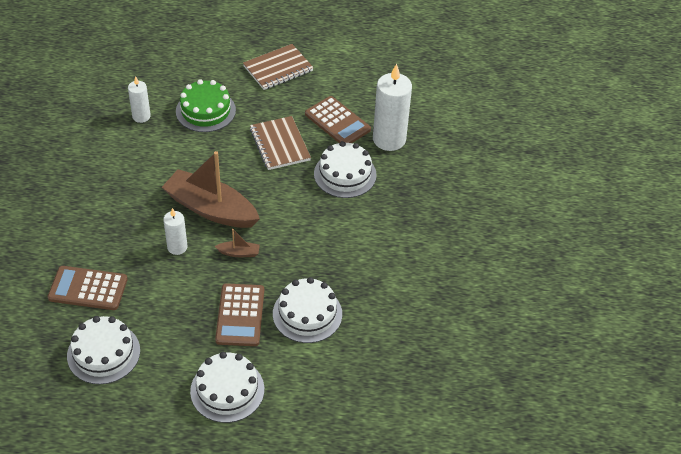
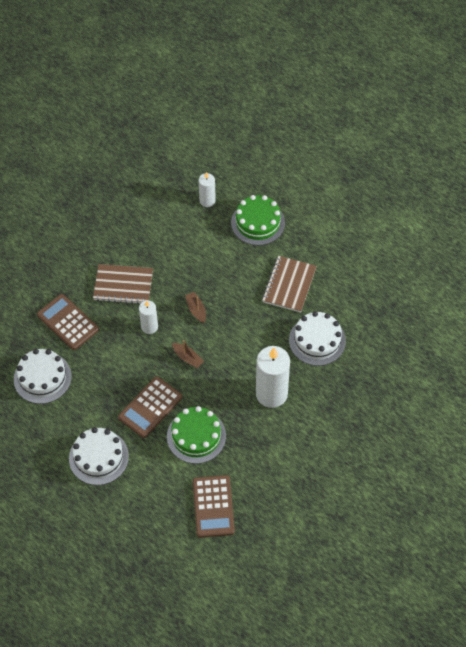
camera: 40 degrees right, 10 degrees up
(211, 209) = (196, 310): brown boat -> brown boat, size x0.41
(278, 69) = (343, 215): brown notebook -> brown notebook (123, 285)
(307, 314) = (196, 436): white cake -> green cake
(337, 122) = (350, 291): brown calculator -> brown calculator (213, 506)
(389, 139) = (377, 330): white candle -> white candle (271, 394)

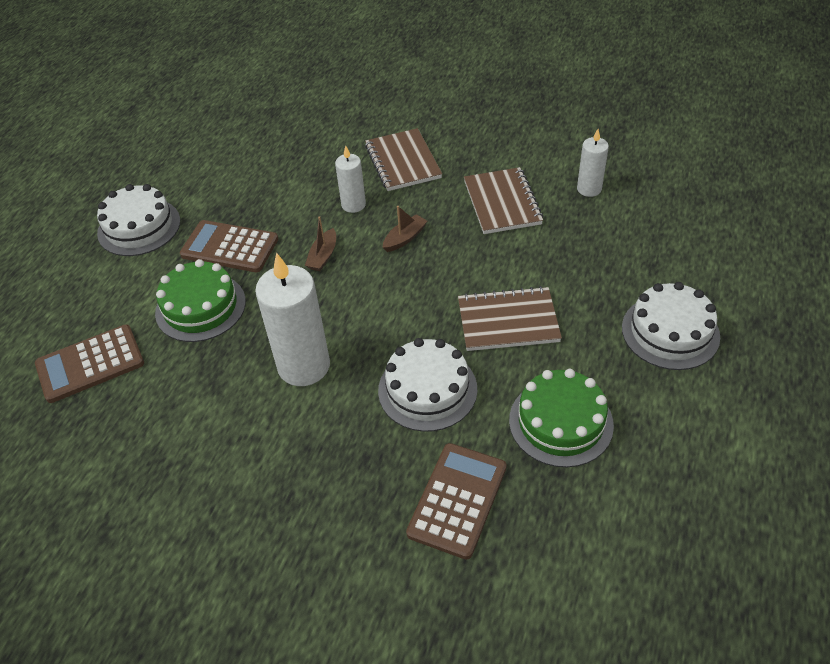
camera: 70 degrees right, 10 degrees down
(42, 378) = (236, 145): white cake -> white cake (670, 332)
(68, 322) = (323, 137): brown calculator -> brown calculator (457, 500)
(194, 248) = (502, 203): none -> brown notebook
(258, 222) = (593, 250): green cake -> green cake (560, 422)

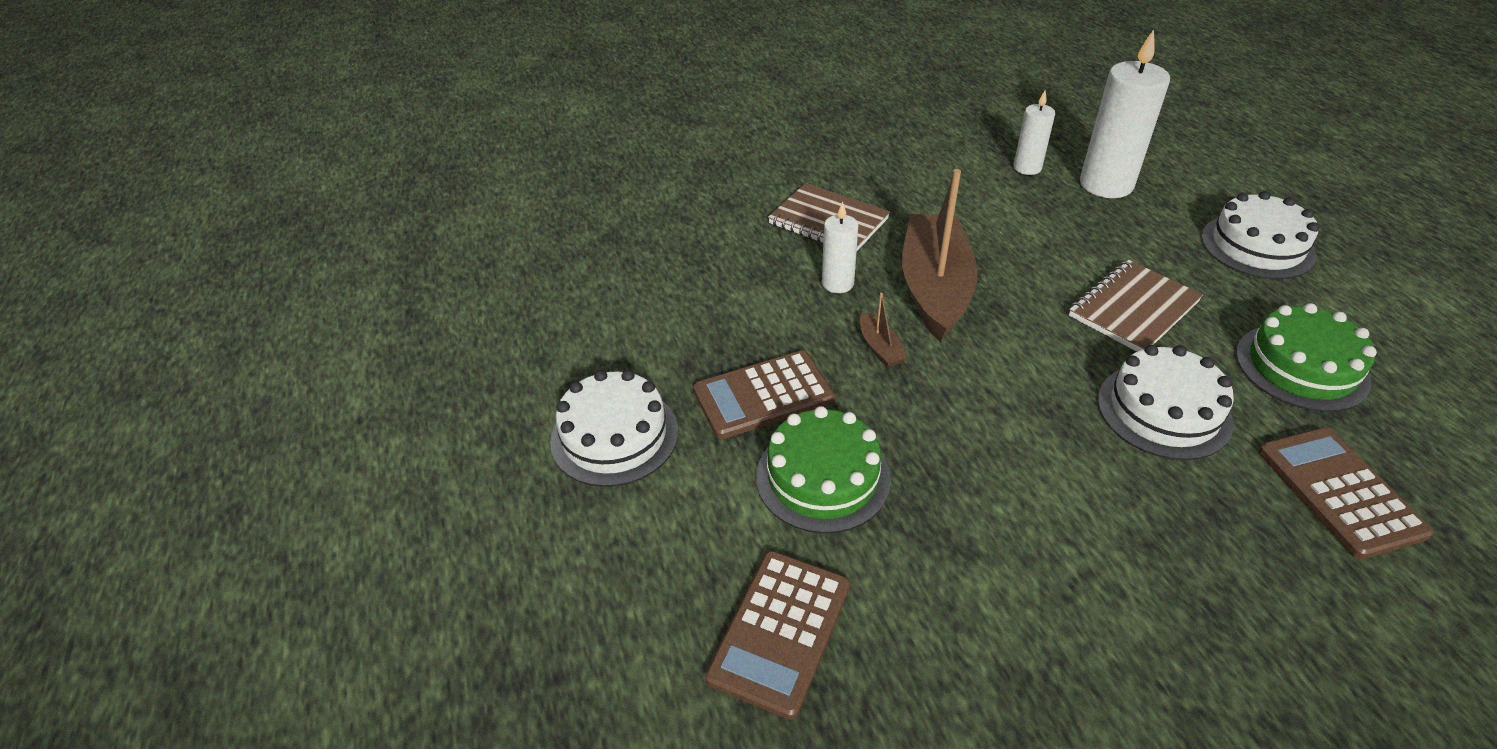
camera: 40 degrees left, 5 degrees down
(304, 366) = (1023, 465): white candle -> white candle (1106, 184)
(404, 238) = (934, 288): brown boat -> brown boat, size x2.45
(502, 203) = (974, 213): brown notebook -> none

